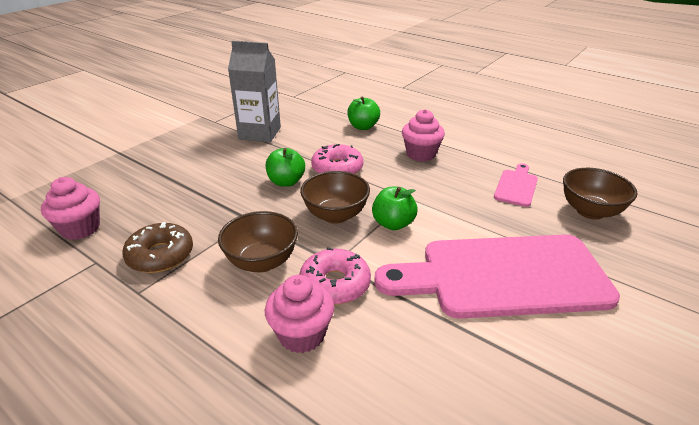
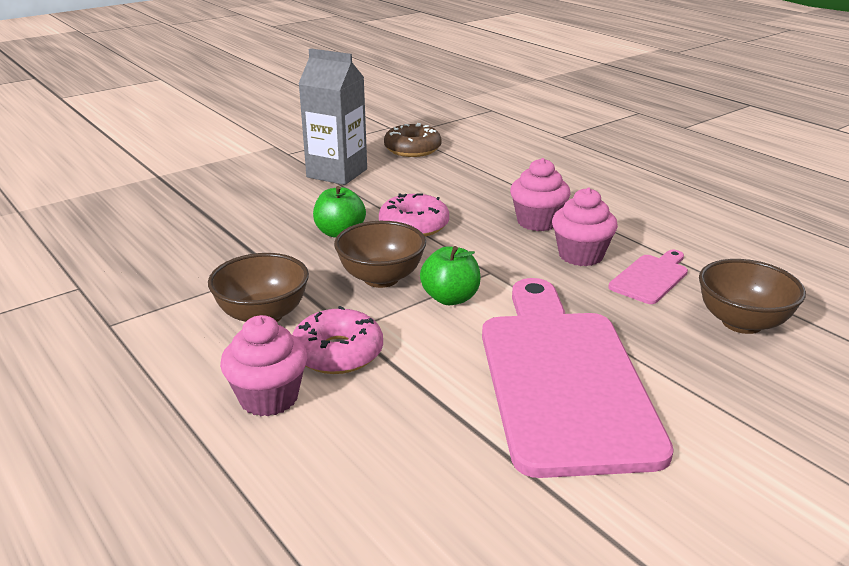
camera: 15 degrees right, 5 degrees down
(80, 228) = (78, 251): pink cupcake -> pink cupcake (580, 255)
(160, 255) = (151, 291): brown donut -> brown donut (412, 149)
(363, 127) = (477, 180): green apple -> none
(504, 276) = (563, 379): pink cutting board -> pink cutting board turned 75 degrees clockwise

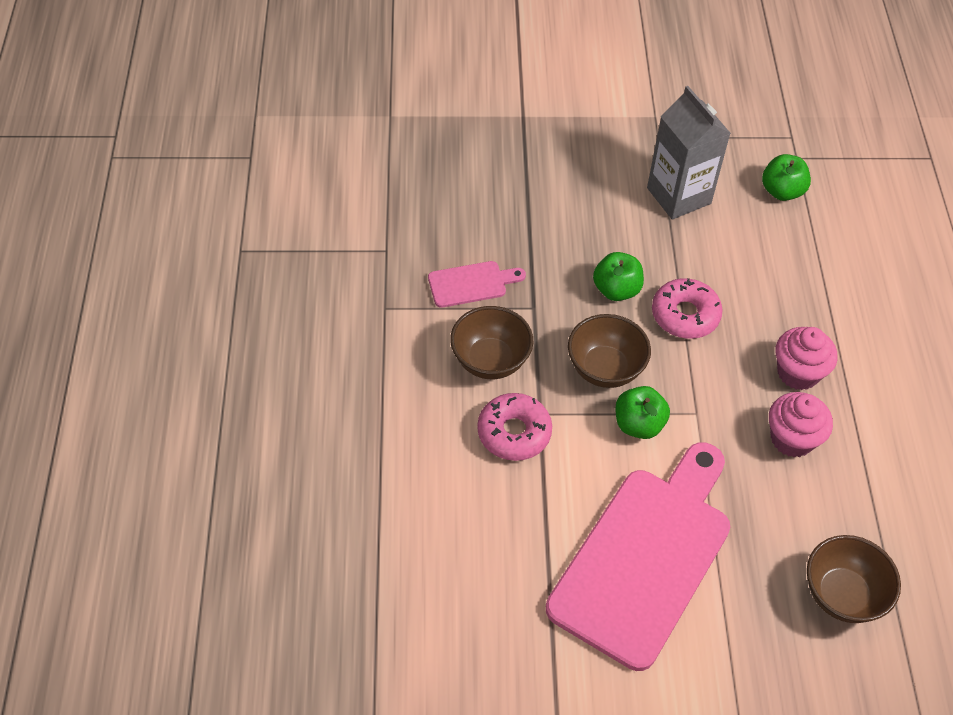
camera: 35 degrees right, 25 degrees up
(269, 398) = (442, 447): pink cupcake -> none
(412, 149) = (782, 191): brown donut -> green apple
(650, 277) = (823, 501): pink cutting board -> pink cutting board (471, 284)

